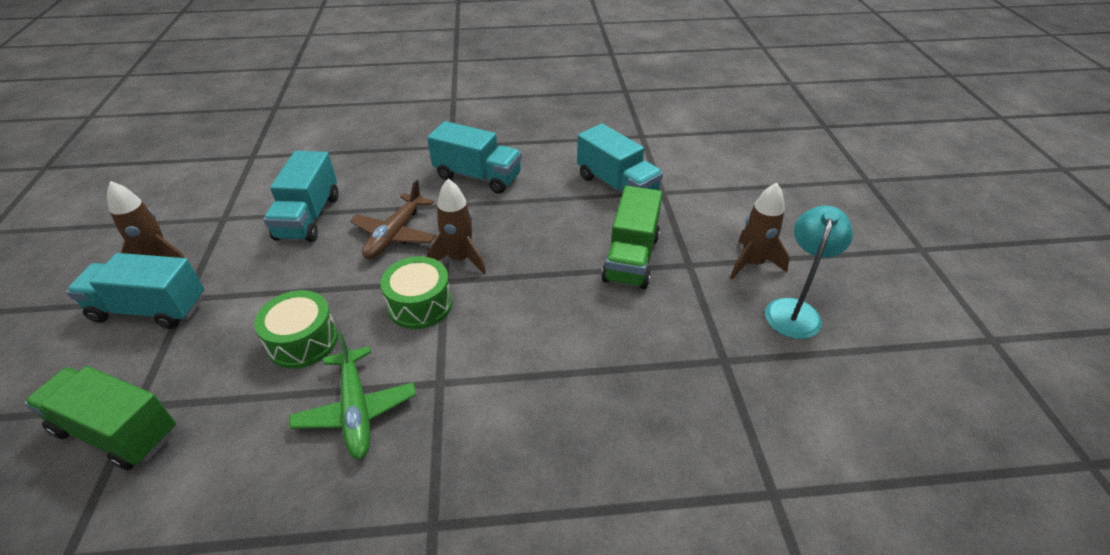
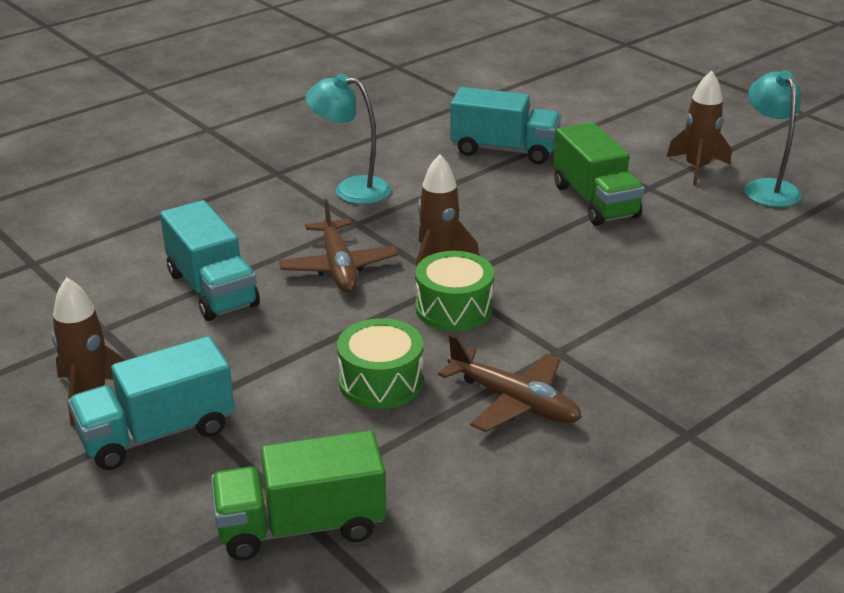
camera: 35 degrees left, 10 degrees down
(356, 409) = (513, 401): green plane -> brown plane
(477, 176) = (351, 189): turquoise truck -> turquoise lamp

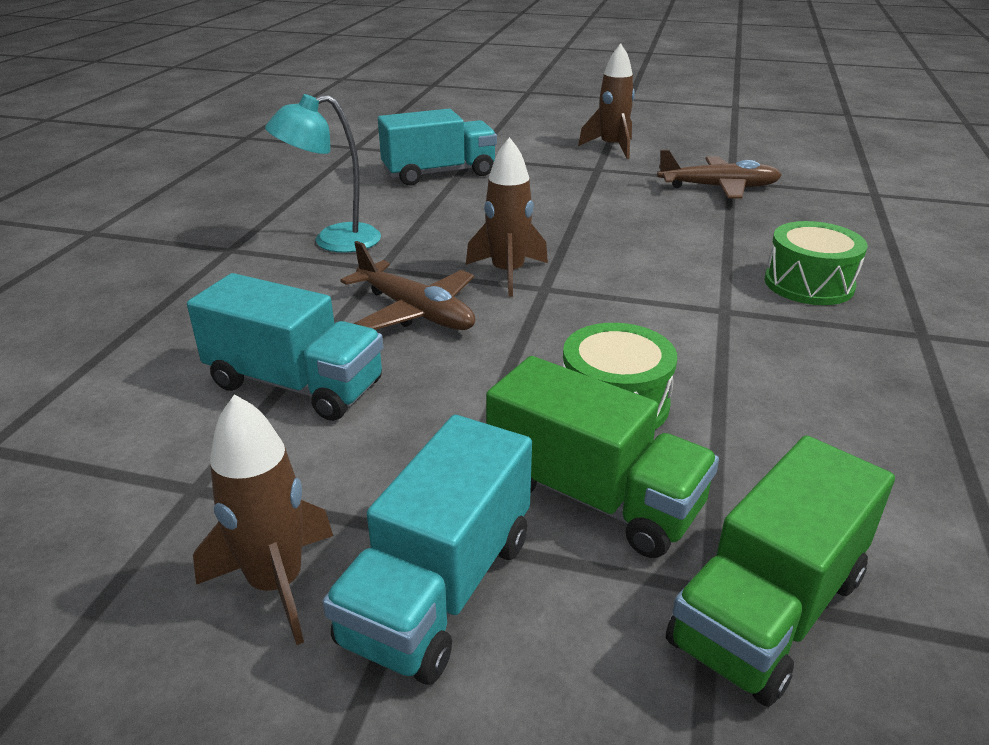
camera: 35 degrees left, 0 degrees up
(454, 308) = (582, 308): green drum -> green drum (808, 284)
(513, 401) = (757, 368): brown plane -> brown plane (718, 187)
(595, 201) = (571, 189): green truck -> green truck (593, 497)
(767, 188) = (680, 147): turquoise lamp -> none

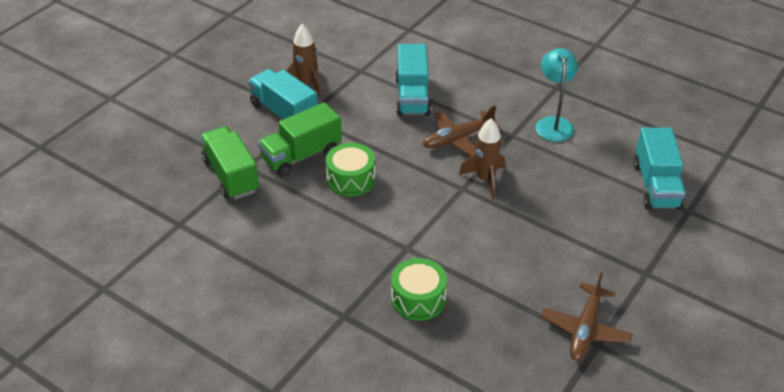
camera: 110 degrees right, 10 degrees up
(295, 384) = (412, 97): turquoise truck -> turquoise truck turned 45 degrees counterclockwise
(612, 147) = (697, 300): brown rocket -> none

